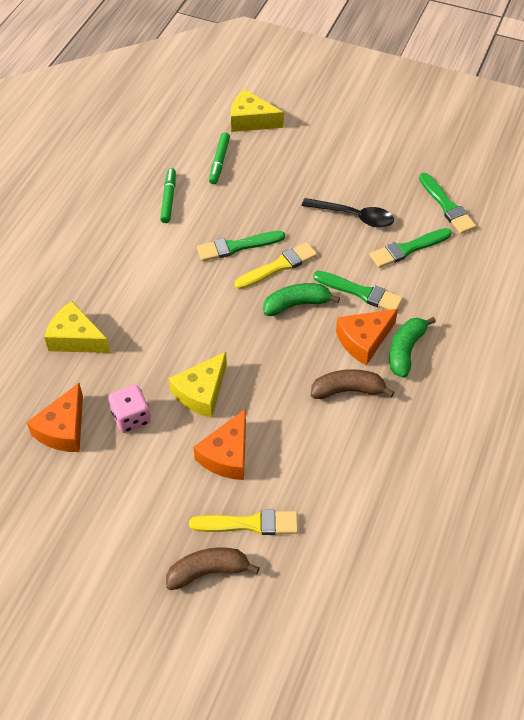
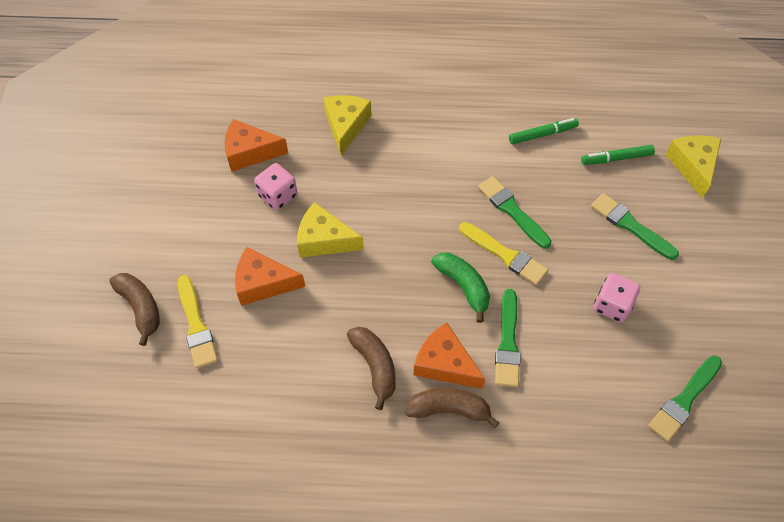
camera: 70 degrees right, 5 degrees up
(354, 216) = (612, 305): black spoon -> pink dice
(405, 350) = (449, 409): green banana -> brown banana
(407, 249) = (594, 374): green brush -> green brush (630, 225)

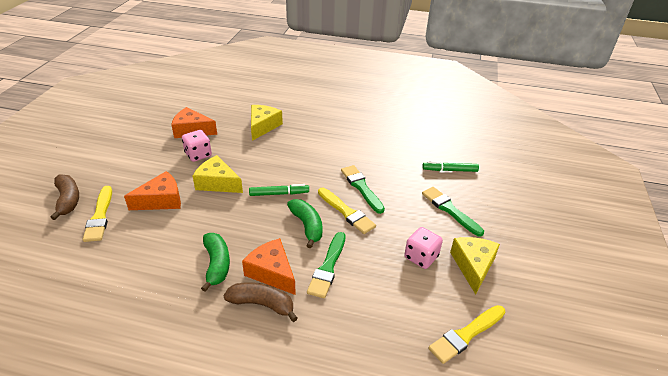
camera: 10 degrees right, 20 degrees down
(263, 283) = (161, 200): orange cheese -> orange cheese turned 135 degrees clockwise
(375, 366) = (217, 264): brown banana -> green banana
(542, 134) = (398, 150): green marker -> green marker (279, 193)
(684, 400) = (466, 335): green brush -> yellow brush
(692, 166) = (507, 183): yellow cheese -> yellow cheese (473, 266)

